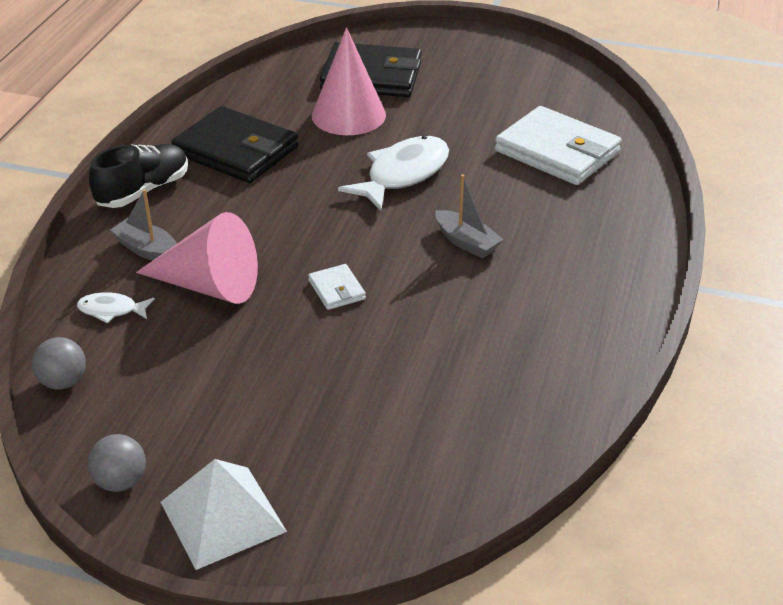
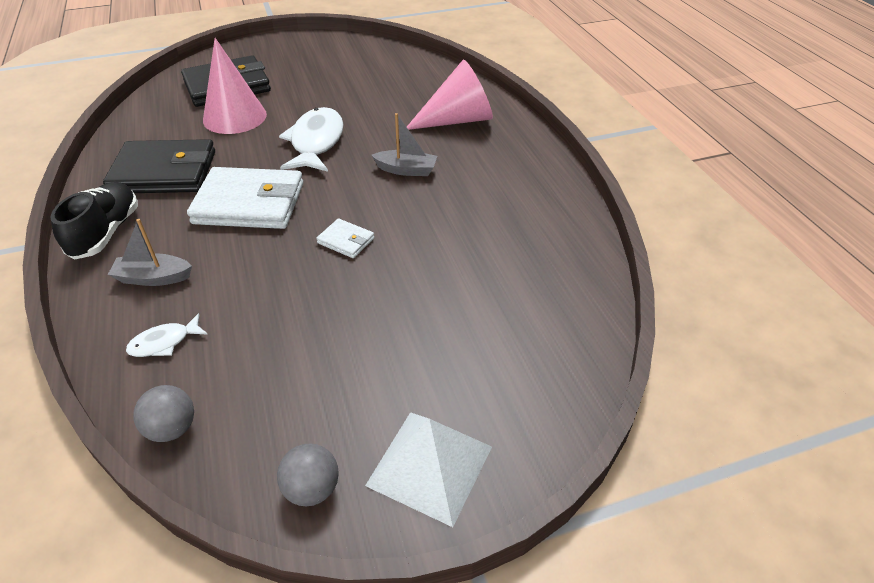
camera: 35 degrees left, 5 degrees up
(209, 286) = (237, 282): pink cone -> pink cone (457, 120)
(557, 151) = (406, 92): white wallet -> white wallet (249, 203)

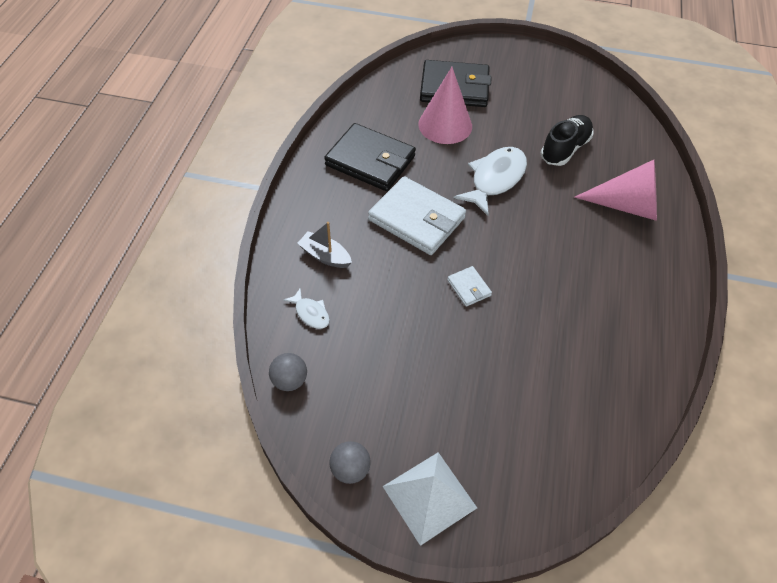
camera: 30 degrees right, 10 degrees up
(106, 232) = (310, 201): black shoe -> black shoe (565, 149)
(164, 342) = (310, 313): white fish -> white fish turned 135 degrees counterclockwise
(406, 170) = (552, 241): grey boat -> none

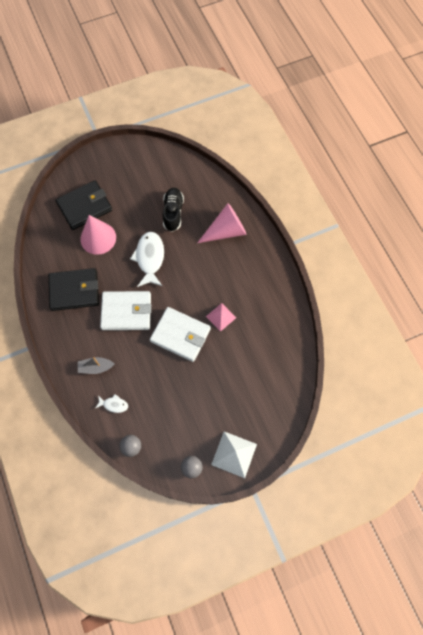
camera: 35 degrees left, 15 degrees up
(469, 288) = (180, 335): white wallet -> white wallet, size x2.23
(545, 300) = (221, 317): none -> pink pyramid

